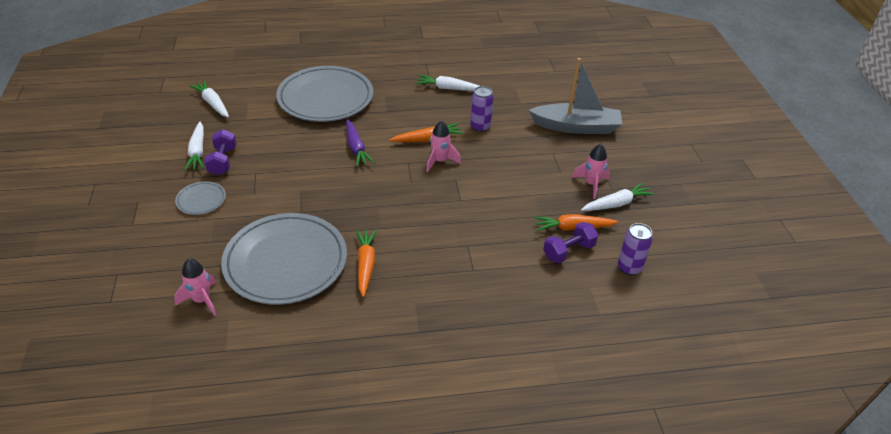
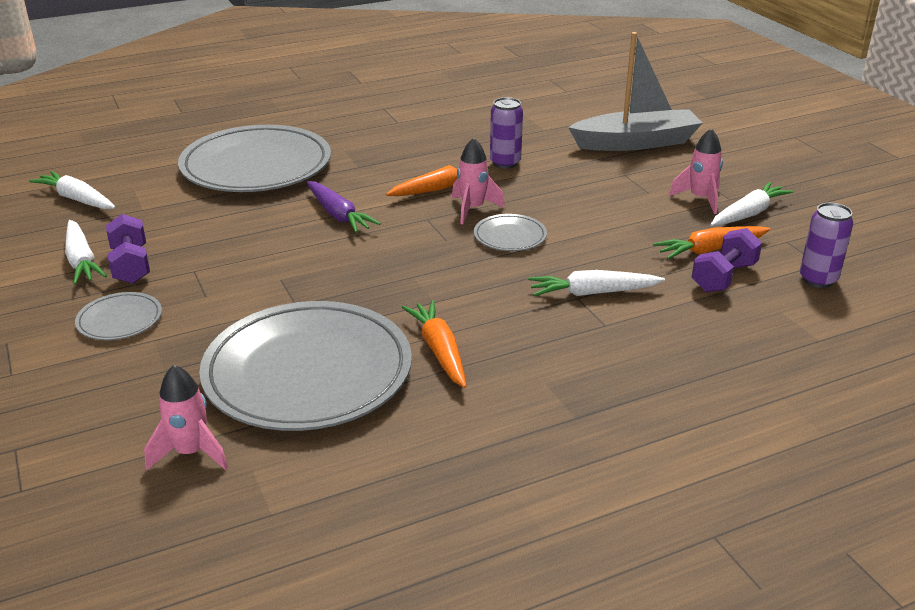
camera: 15 degrees left, 10 degrees down
(448, 88) = (432, 129): white carrot -> white carrot (592, 293)
(451, 188) = (510, 236): none -> grey plate

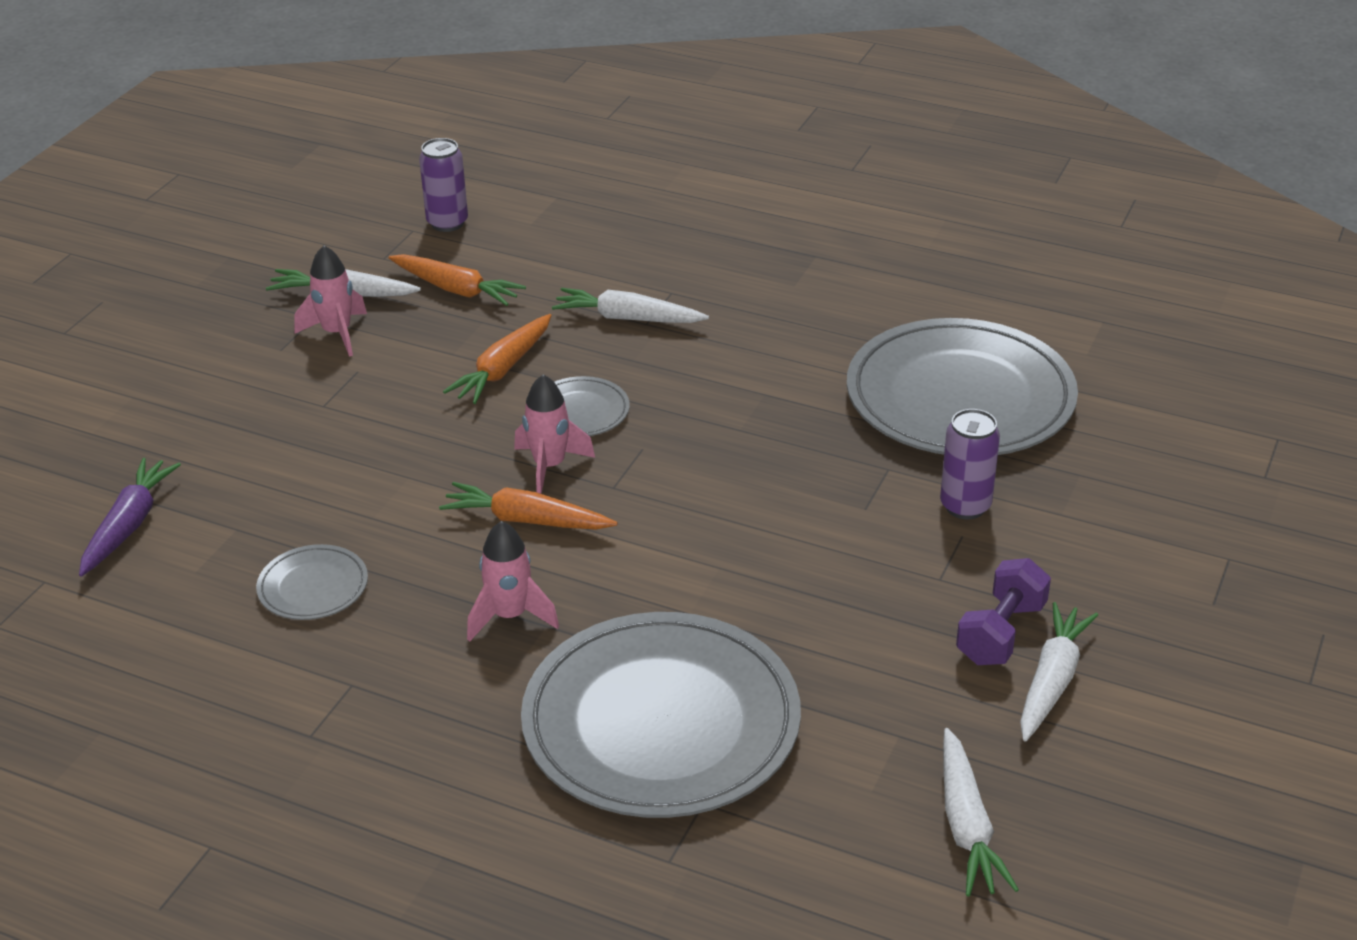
camera: 130 degrees left, 5 degrees up
(120, 320) = (1076, 558): grey plate -> grey plate (313, 587)
(191, 453) = (1121, 390): pink rocket -> pink rocket (510, 616)
(338, 215) = (691, 555): purple carrot -> purple carrot (129, 525)
(439, 350) = (831, 351): orange carrot -> orange carrot (503, 369)
(505, 163) = (390, 507): purple can -> purple can (965, 506)
(592, 293) = (627, 318): white carrot -> white carrot turned 150 degrees clockwise
(636, 143) = (207, 435): grey boat -> none
(724, 277) = (504, 266): purple dumbbell -> none

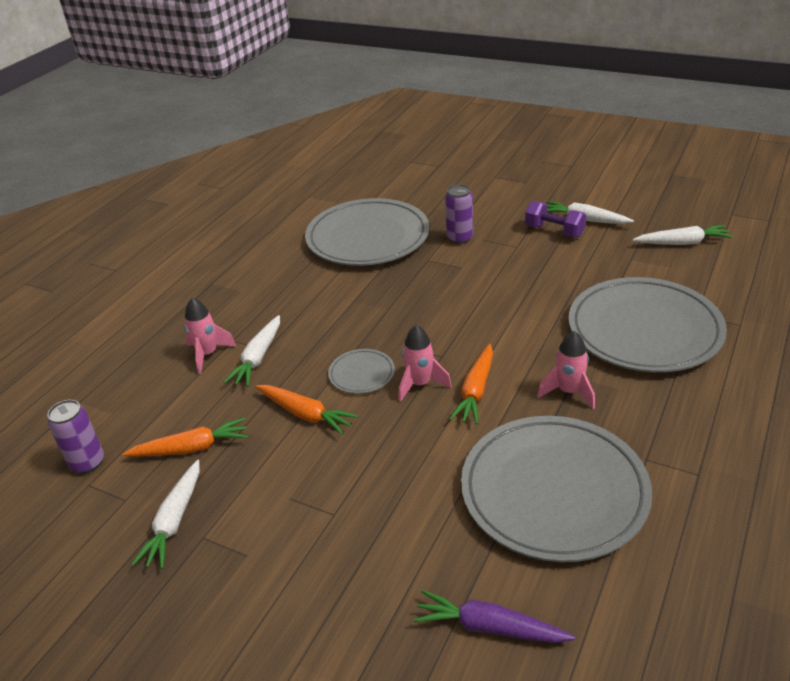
camera: 85 degrees left, 0 degrees up
(313, 587) = (554, 491): grey plate -> grey plate, size x2.32
(337, 333) = (233, 517): pink rocket -> pink rocket (208, 354)
(457, 289) = (191, 448): orange carrot -> orange carrot turned 45 degrees clockwise

